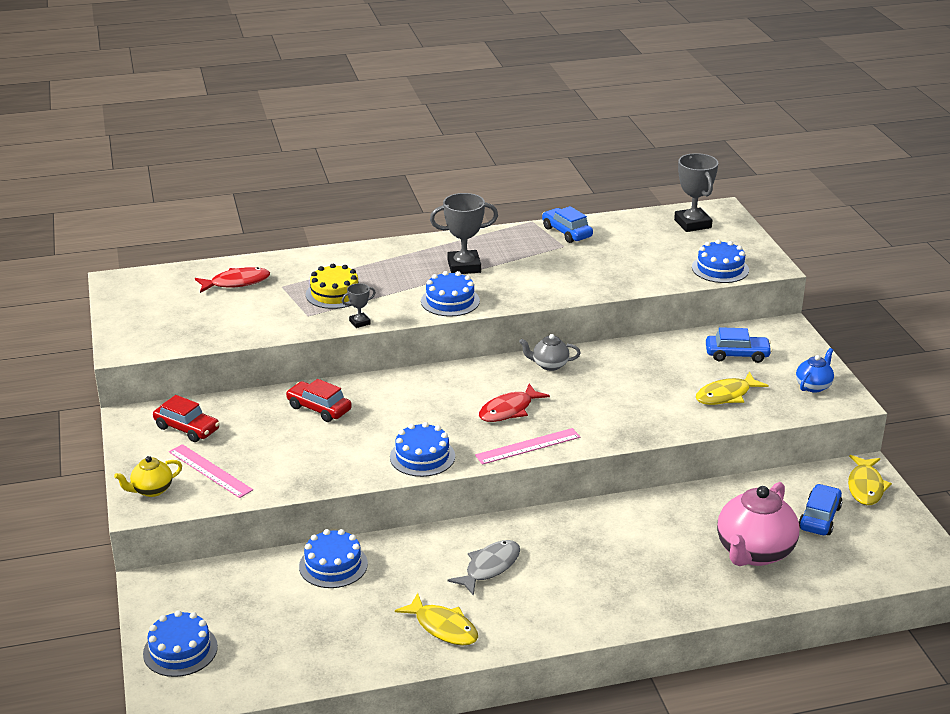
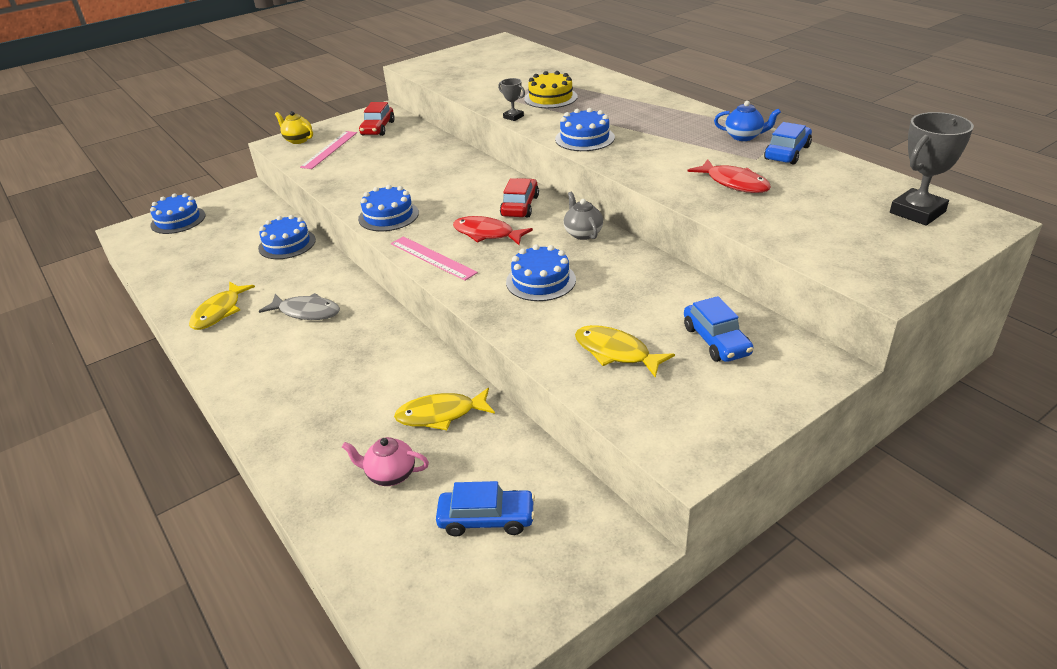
camera: 70 degrees right, 5 degrees up
(236, 283) = (533, 67): red fish -> red fish (734, 183)
(319, 408) = (433, 160): red car -> red car (520, 206)
(464, 266) = (654, 128): grey trophy -> none
(720, 269) = (827, 253): blue cake -> blue cake (541, 281)
(754, 553) = (390, 475): pink teapot -> pink teapot, size x0.51
(813, 386) = (699, 419): blue teapot -> blue teapot (744, 137)
(865, 487) = (582, 553): yellow fish -> yellow fish (440, 414)

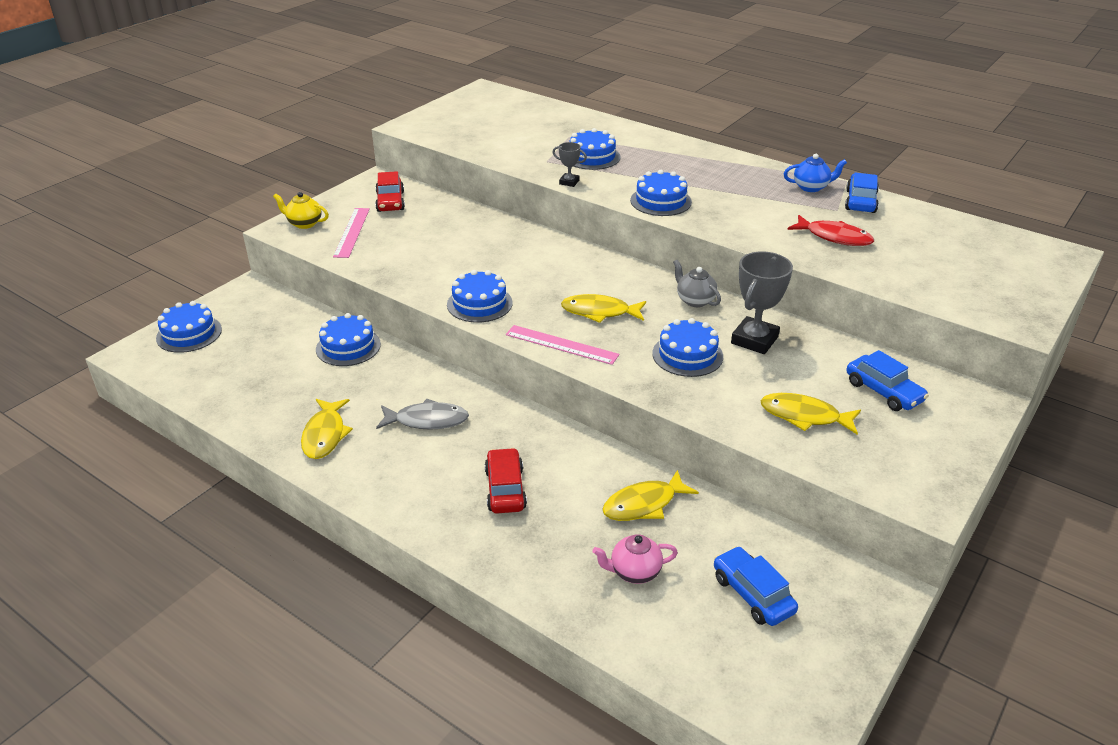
camera: 20 degrees left, 0 degrees up
(486, 519) = (752, 594): blue car -> blue car turned 105 degrees counterclockwise
(487, 234) = (599, 312): red fish -> yellow fish
(520, 206) = (612, 278): red car -> red car (505, 489)
(550, 98) = (592, 157): yellow cake -> blue cake
(917, 212) = (1004, 251): grey trophy -> grey trophy (754, 340)

